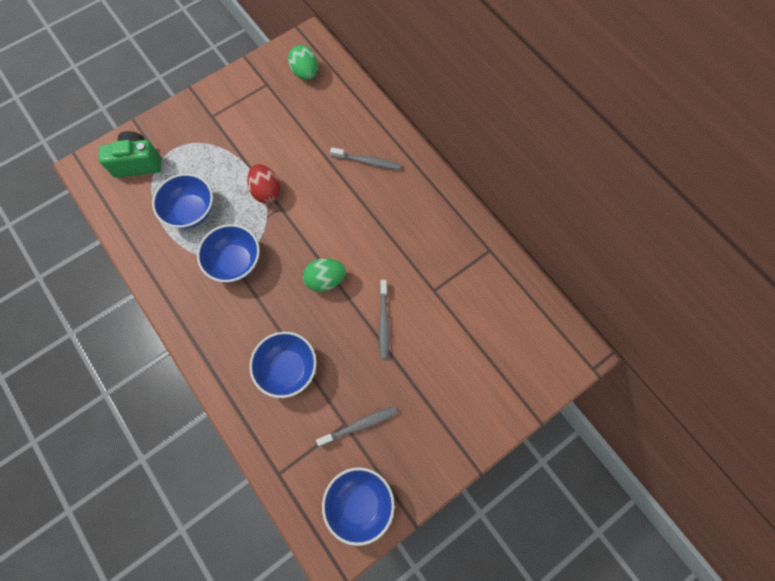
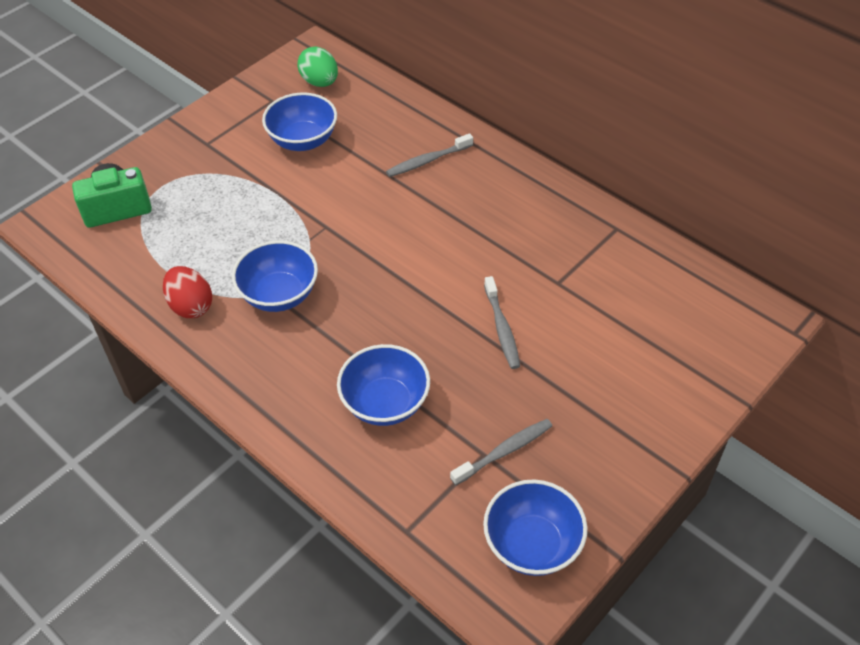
camera: 10 degrees left, 20 degrees down
(191, 211) = (204, 249): blue bowl -> blue bowl (303, 140)
(266, 191) = (302, 212): red egg -> red egg (191, 306)
(325, 280) = (409, 295): green egg -> none
(367, 162) = (428, 161): grey toothbrush -> grey toothbrush turned 150 degrees clockwise

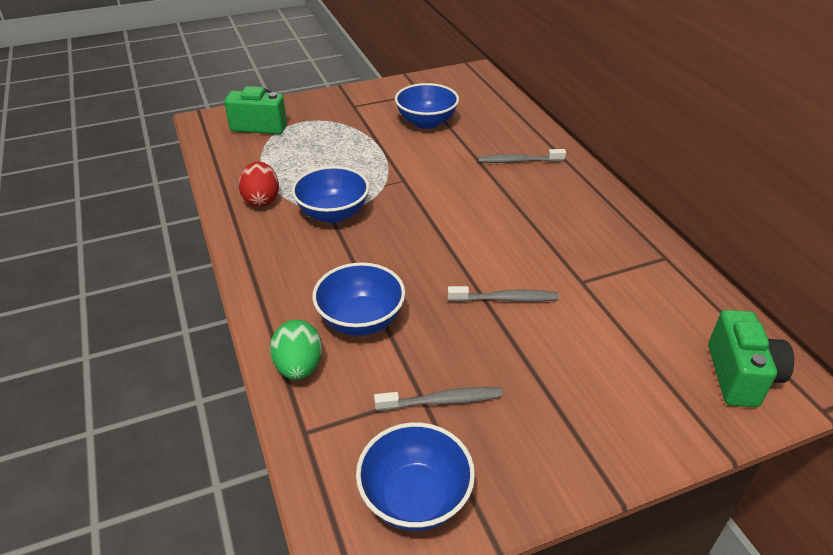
camera: 25 degrees right, 10 degrees down
(320, 82) = (465, 91): green egg -> green egg (299, 367)
(501, 328) = (505, 299): grey toothbrush -> grey toothbrush turned 105 degrees counterclockwise
(724, 327) = (740, 376): none -> green camera

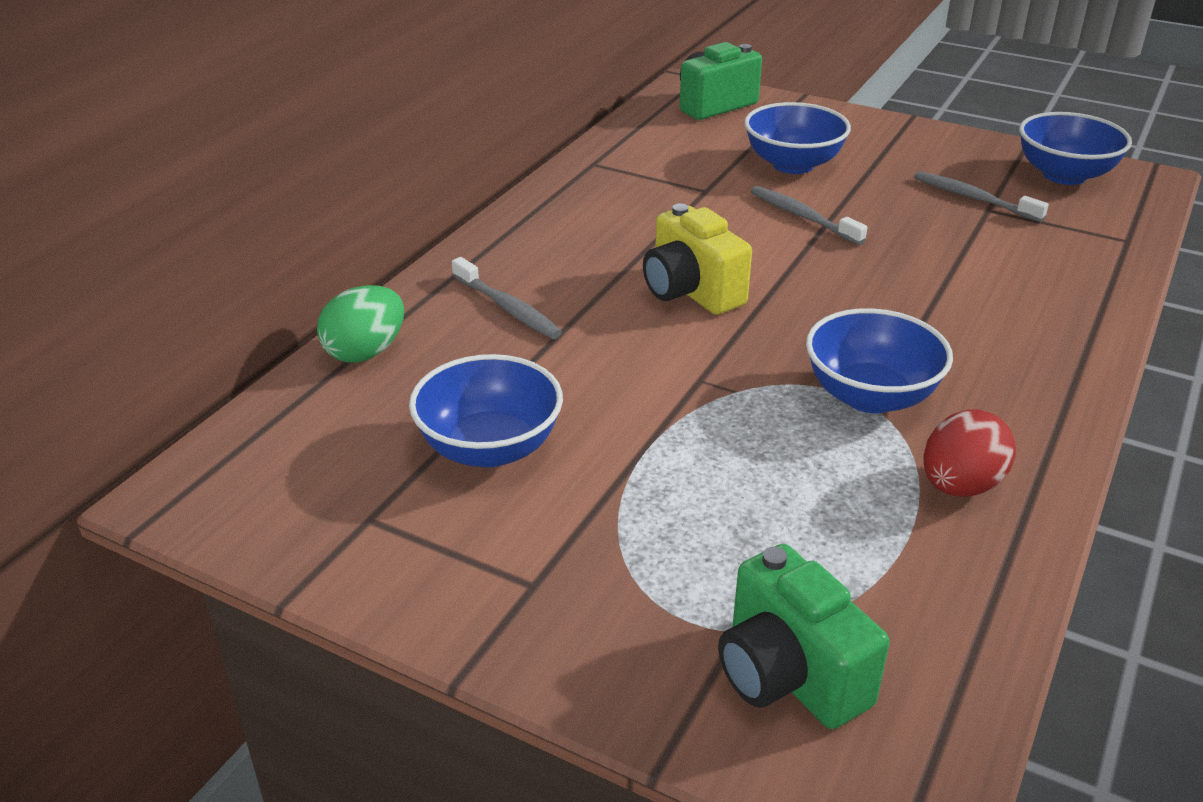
camera: 130 degrees left, 5 degrees down
(299, 367) = (1091, 278): green egg -> green egg (365, 352)
(361, 320) = (980, 277): blue bowl -> blue bowl (793, 164)
(472, 213) = (691, 292): none -> yellow camera

